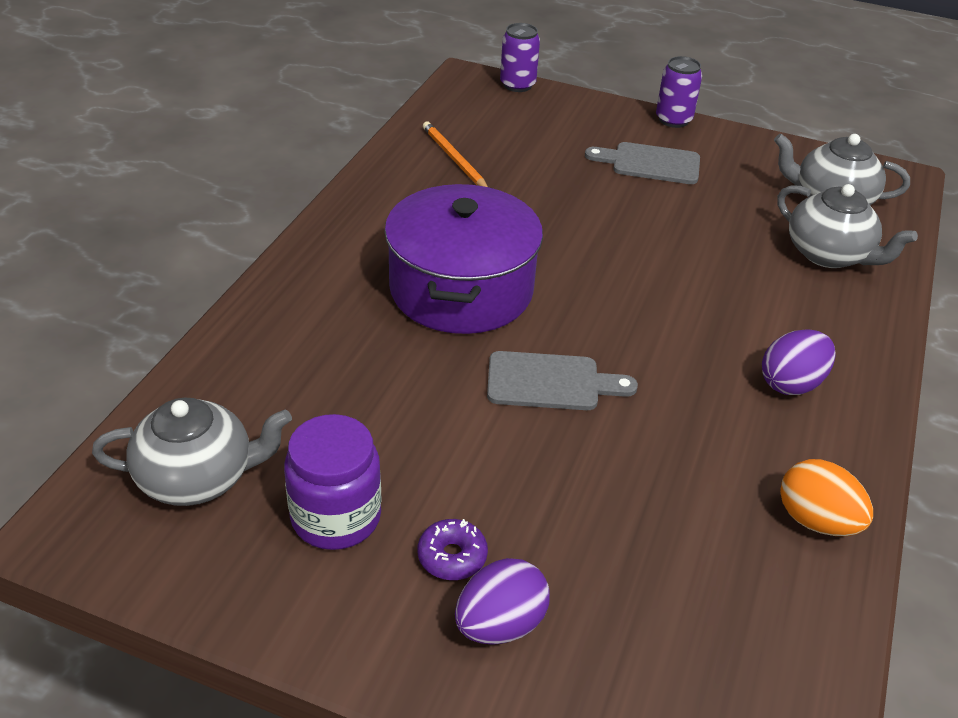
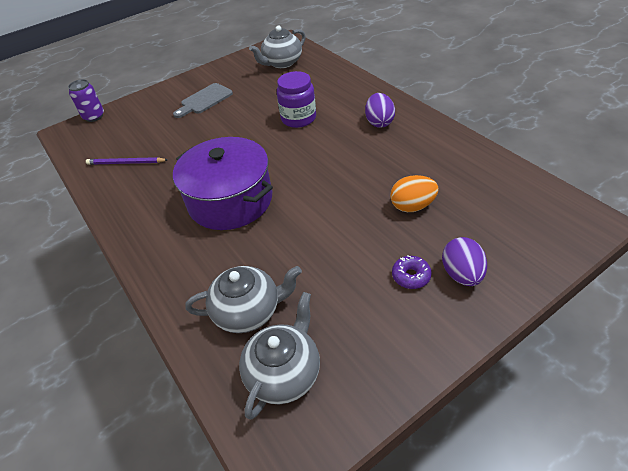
camera: 50 degrees left, 5 degrees up
(336, 517) = (356, 315): purple jar -> purple jar (298, 118)
(454, 159) = (126, 163): orange pencil -> purple pencil
(550, 382) = (322, 194): grey cutting board -> none
(673, 120) = (182, 80): purple can -> none
(816, 521) = (457, 150): orange egg -> orange egg (412, 206)
(829, 254) = (313, 78): grey teapot -> grey teapot (248, 311)

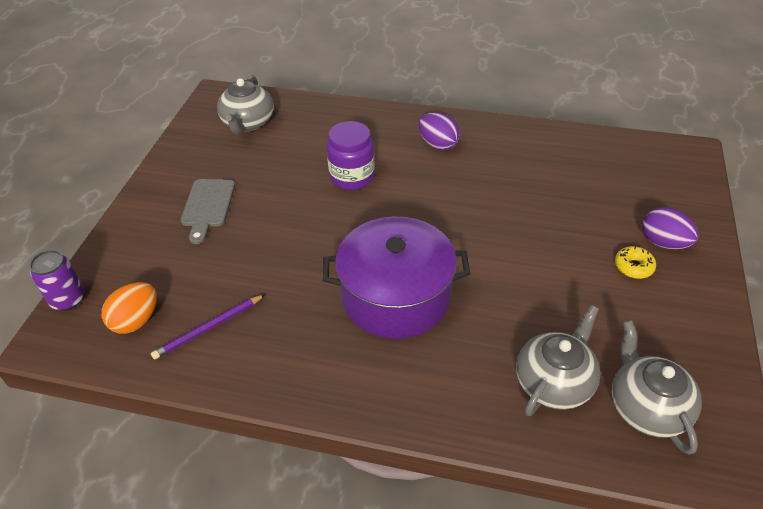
camera: 45 degrees left, 0 degrees up
(411, 276) = (633, 267): purple donut -> yellow donut
(412, 206) = (563, 208): orange egg -> orange egg (136, 320)

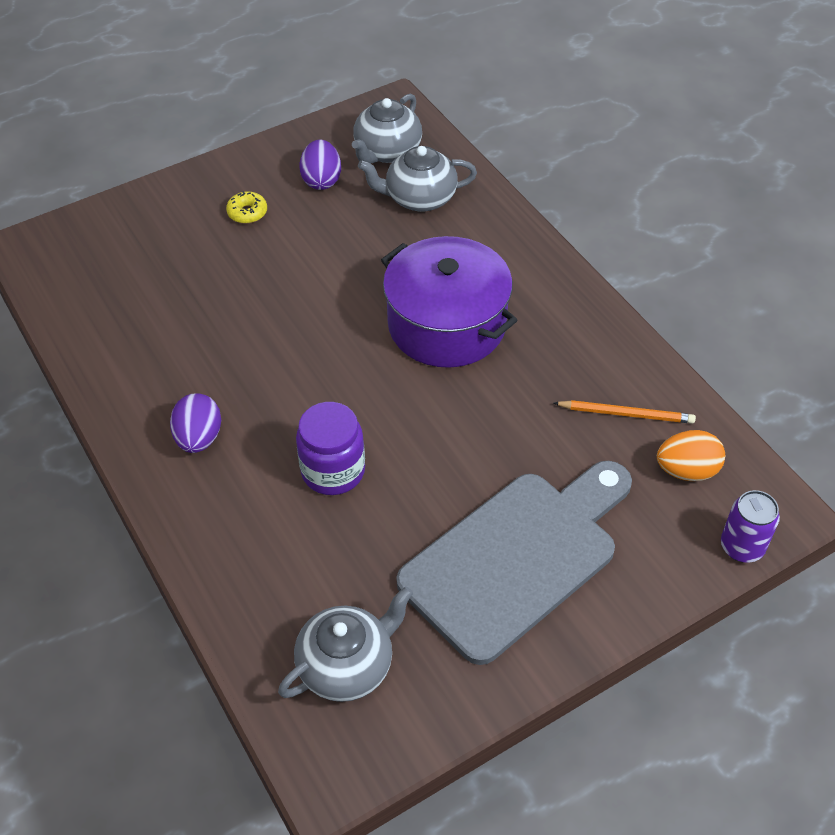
camera: 135 degrees left, 5 degrees up
(208, 206) = (516, 558): grey cutting board -> grey cutting board, size x2.08
(208, 328) = (626, 414): purple pencil -> orange pencil
(663, 243) = (196, 209): purple egg -> purple egg (321, 180)

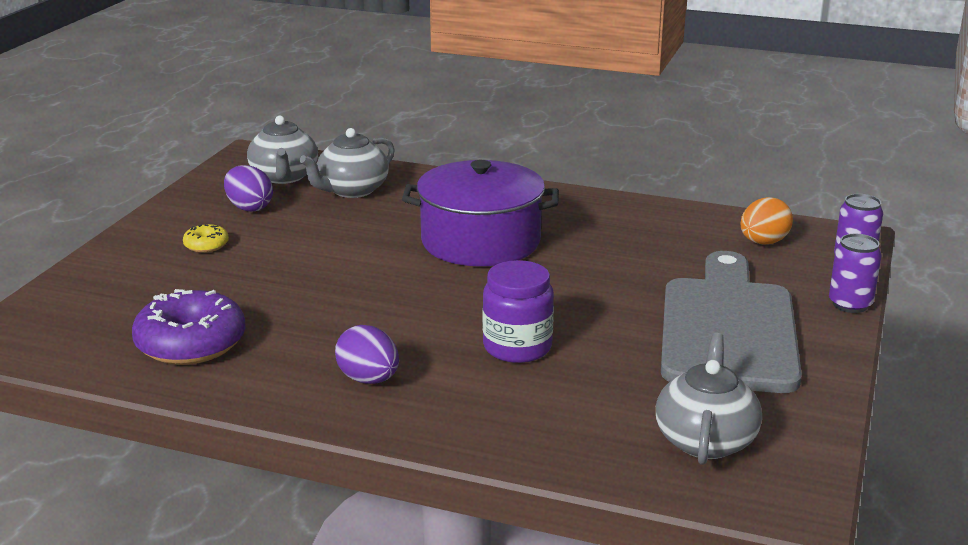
camera: 40 degrees left, 25 degrees down
(132, 324) = (191, 343): none -> purple donut
(626, 414) = (681, 234): orange pencil -> none
(660, 599) = (850, 304): none -> purple can

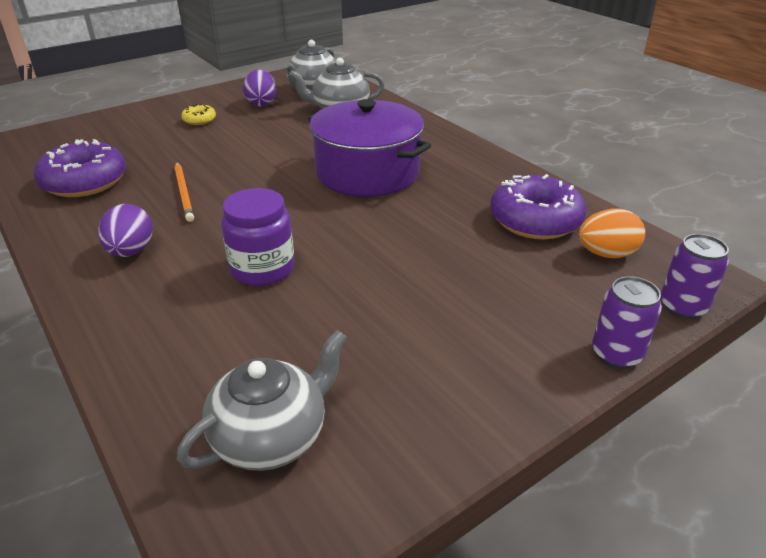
camera: 35 degrees right, 10 degrees up
(327, 317) = (184, 193): none -> orange pencil
(680, 235) = (535, 220): none -> purple donut
(727, 328) = (455, 327): grey cutting board -> none

